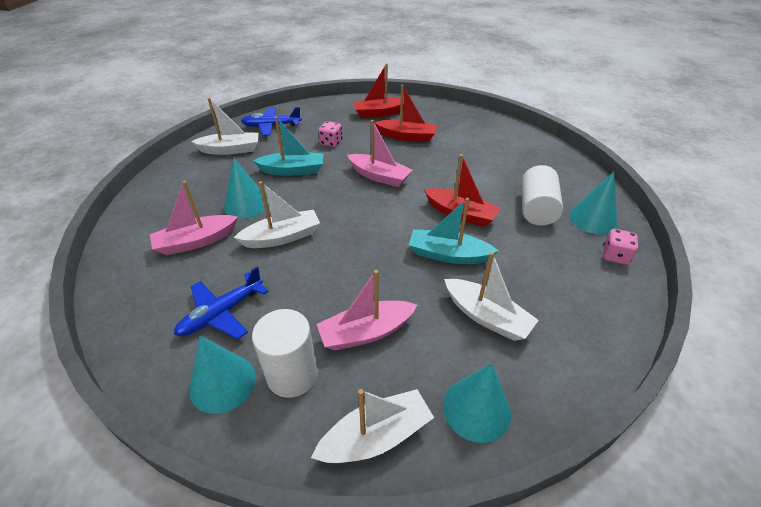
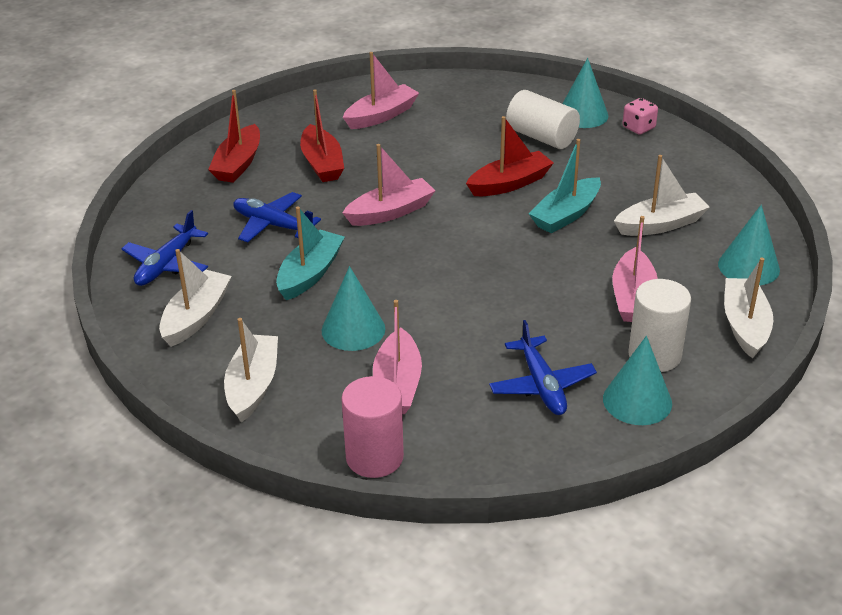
camera: 60 degrees left, 5 degrees down
(118, 257) = (374, 457): none -> pink cylinder
(282, 237) = (446, 315): white boat -> white boat (253, 386)
(331, 142) = (272, 225): pink dice -> blue plane
(407, 137) = (322, 163): red boat -> red boat turned 120 degrees clockwise
(480, 138) = (381, 116): none -> pink boat

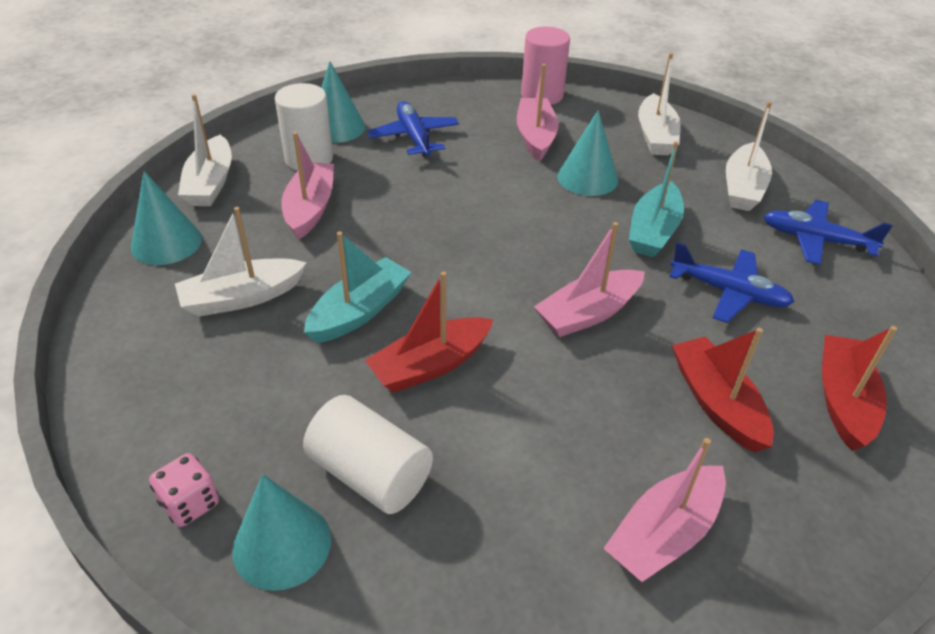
camera: 175 degrees right, 5 degrees up
(167, 265) = (815, 240): blue plane -> blue plane turned 90 degrees counterclockwise

